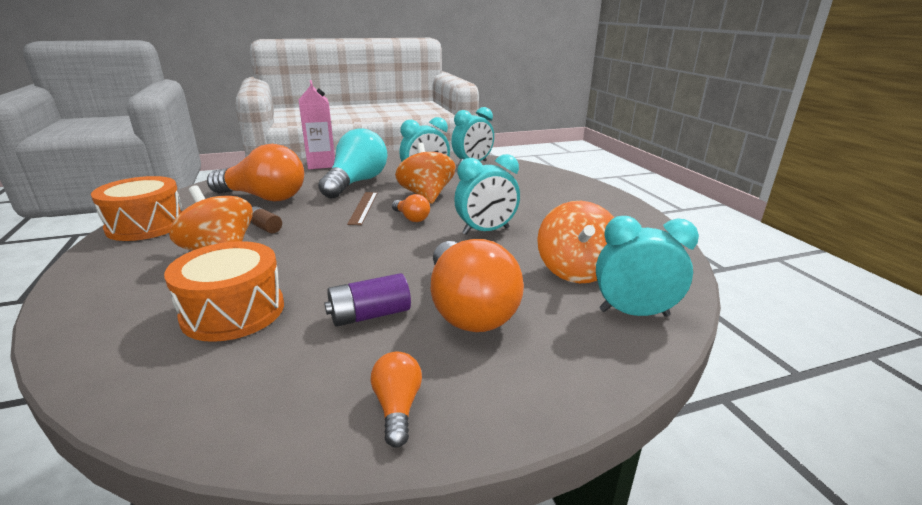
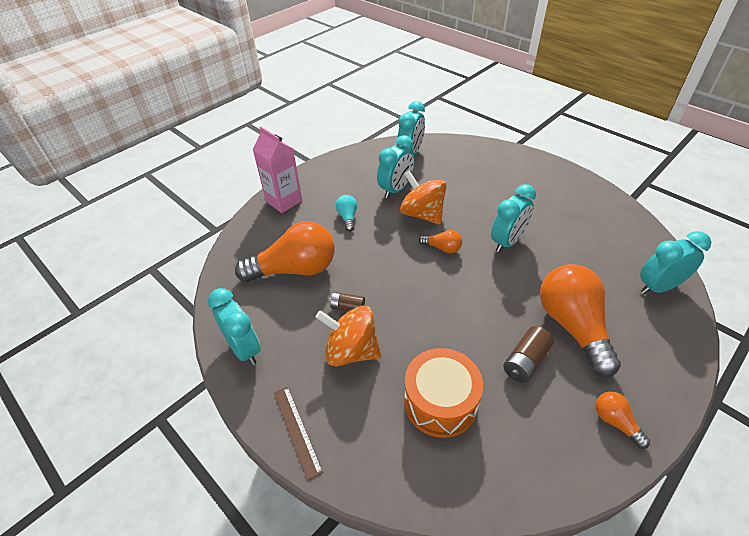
camera: 25 degrees left, 20 degrees up
(146, 225) = (244, 349): orange drum -> turquoise clock
(356, 183) = (347, 218): turquoise light bulb -> turquoise light bulb, size x0.45
(363, 207) = (392, 249): brown ruler -> brown ruler (296, 430)
(369, 315) = (525, 361): purple battery -> brown battery
(468, 308) = (572, 326): orange light bulb -> orange light bulb turned 150 degrees counterclockwise
(575, 271) = (598, 261): orange spinning top -> none

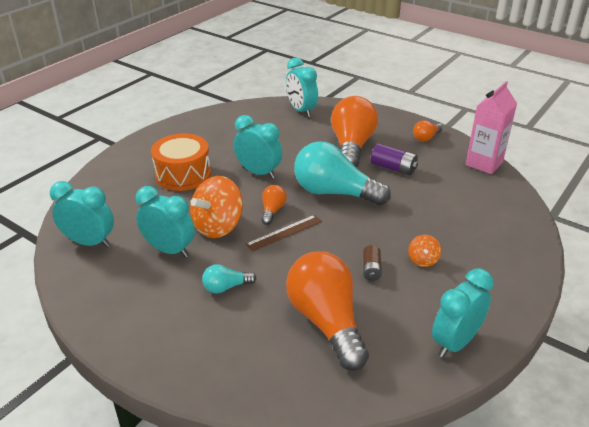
camera: 100 degrees left, 10 degrees down
(284, 201) = (189, 362): pink carton -> pink carton (484, 163)
(296, 430) = (518, 283): brown ruler -> brown ruler (284, 233)
(351, 351) = (423, 260): orange spinning top -> orange spinning top, size x0.48
(440, 402) = (449, 207): orange drum -> orange drum (183, 174)
(471, 297) = (334, 193): none -> turquoise light bulb
(525, 361) = (393, 168): brown battery -> purple battery
(572, 326) = (351, 147): orange light bulb -> orange light bulb turned 120 degrees clockwise

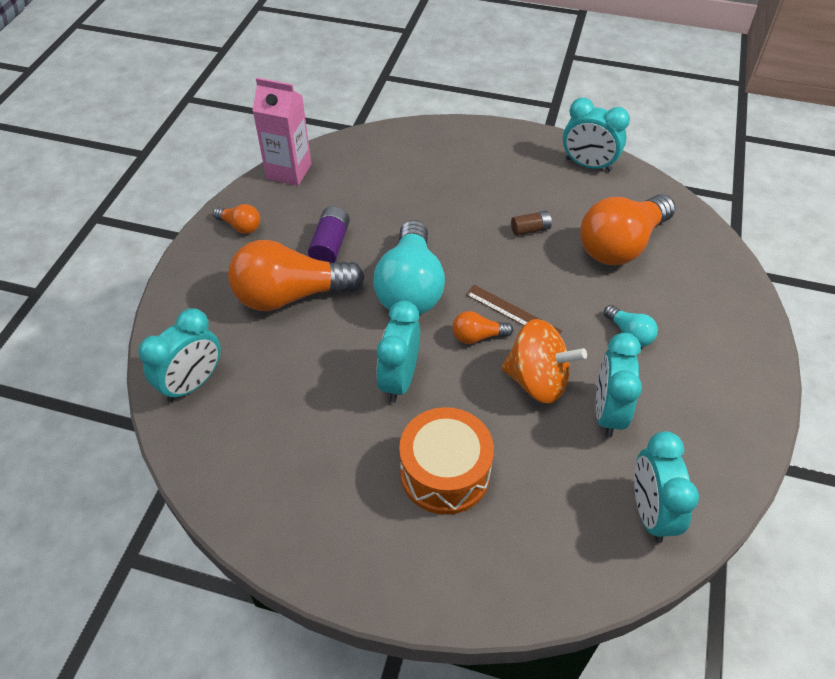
camera: 110 degrees left, 15 degrees up
(423, 260) = (494, 196): orange spinning top -> none

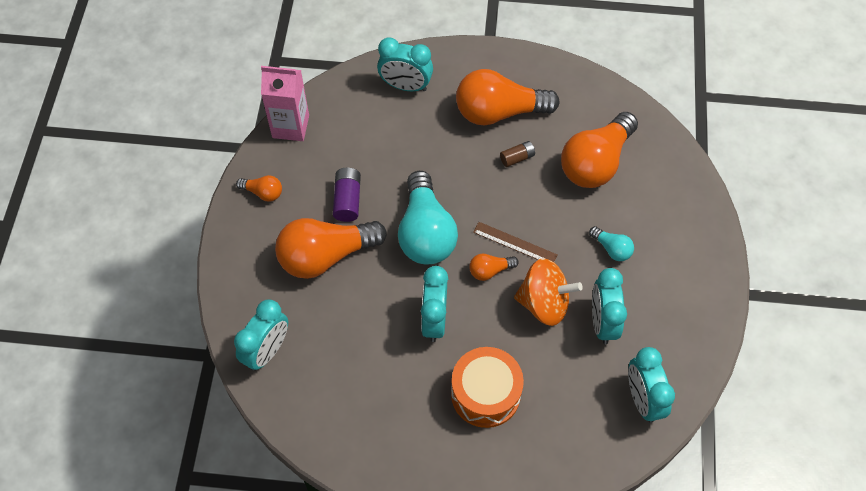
camera: 10 degrees left, 10 degrees up
(518, 185) = (499, 112): none -> orange light bulb
(588, 165) = (558, 80): turquoise clock -> turquoise clock (405, 86)

